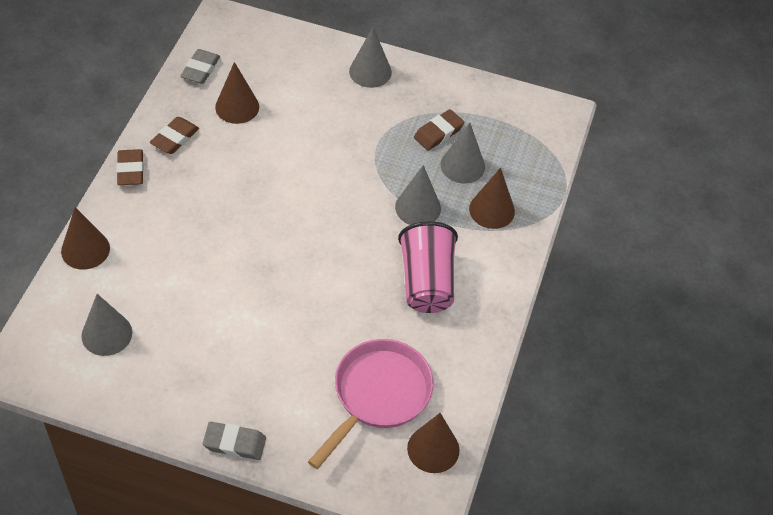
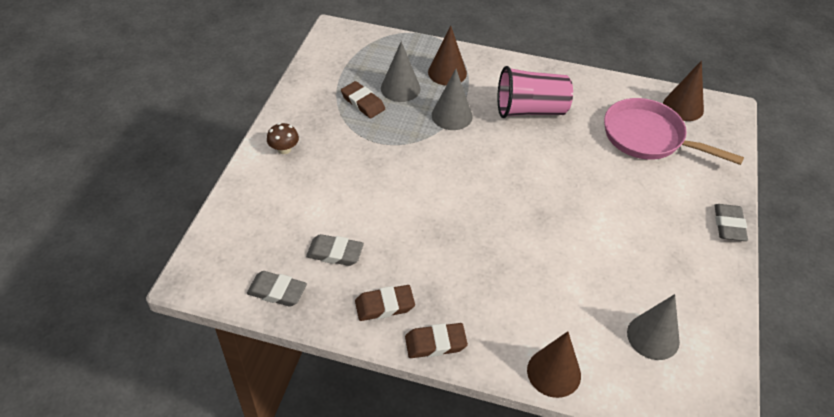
camera: 90 degrees left, 5 degrees down
(175, 138) = (384, 305): brown eraser -> brown eraser turned 45 degrees counterclockwise
(237, 107) = (335, 253): brown cone -> grey eraser
(370, 71) = (284, 149): grey cone -> brown mushroom

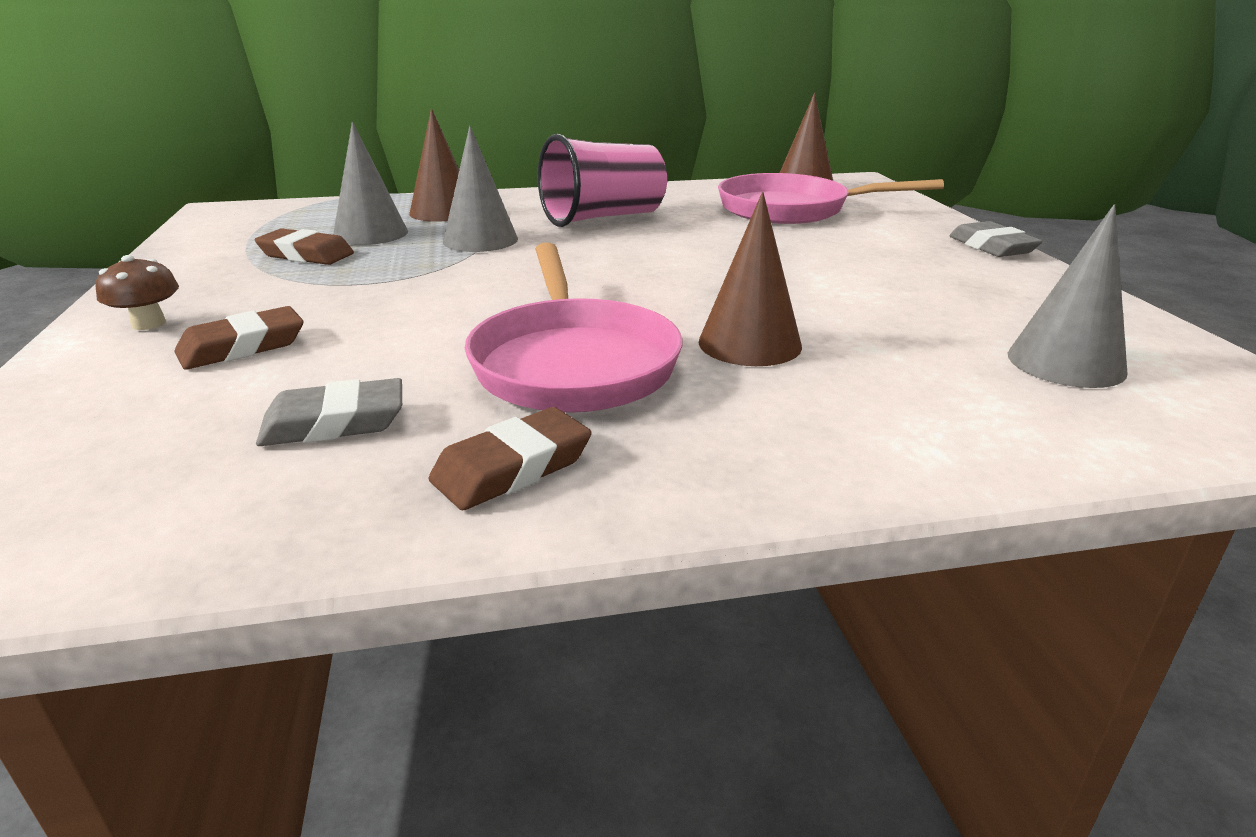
camera: 25 degrees left, 20 degrees down
(277, 291) = (187, 526): grey eraser -> none
(435, 343) = (686, 491): brown eraser -> brown eraser (242, 347)
(439, 248) = (572, 362): none -> pink pan
(554, 372) = (977, 456): brown cone -> brown cone (749, 343)

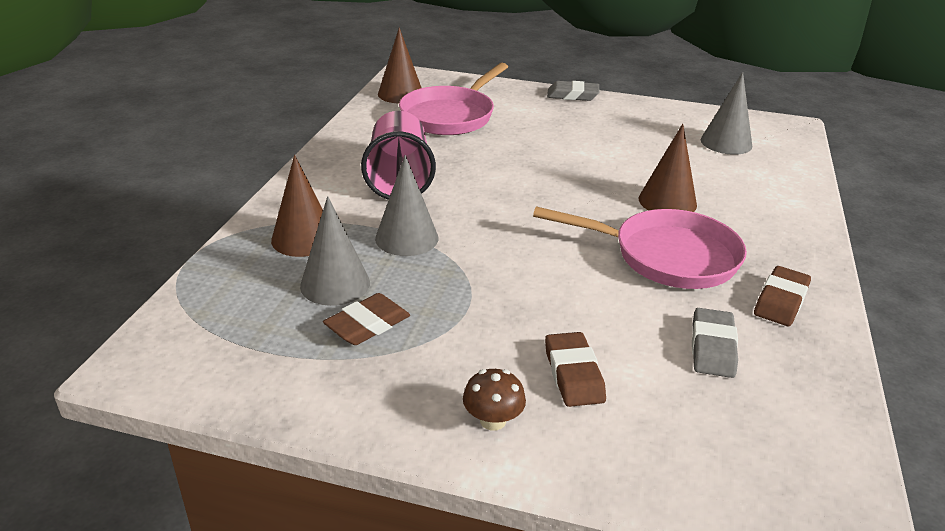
camera: 65 degrees left, 5 degrees up
(512, 468) = (780, 301): brown eraser -> brown eraser turned 45 degrees clockwise

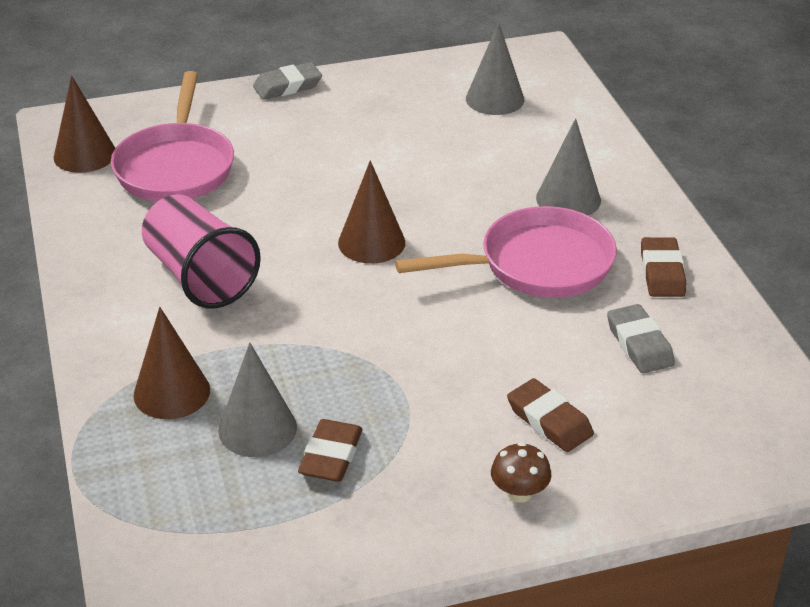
camera: 30 degrees left, 5 degrees up
(406, 238) = (278, 346): grey cone -> grey cone (568, 199)
(667, 201) = (492, 198): brown cone -> brown cone (371, 242)

